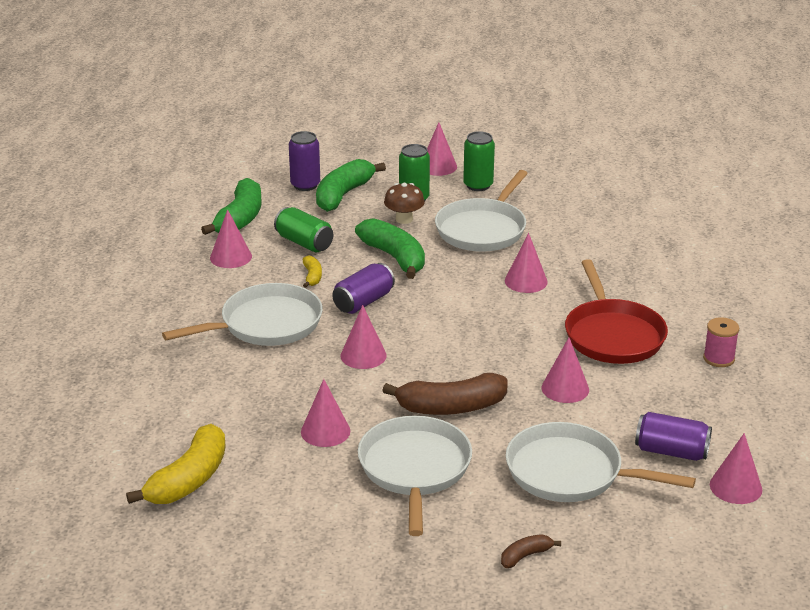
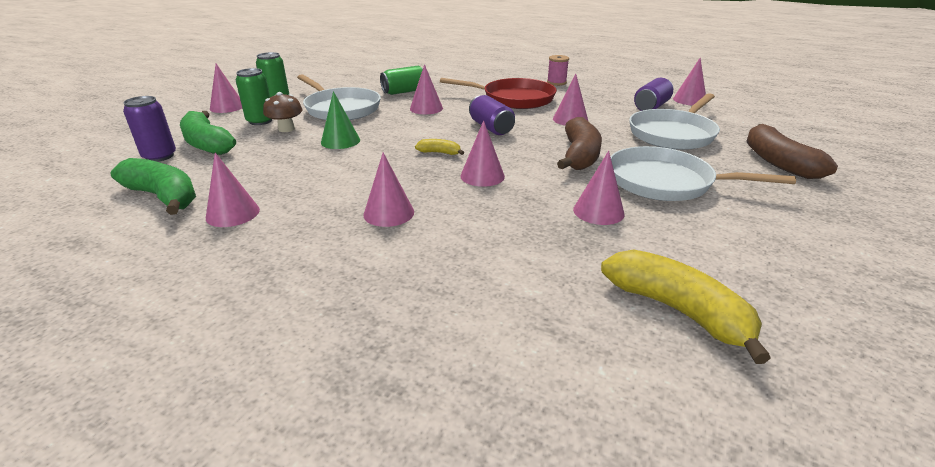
camera: 70 degrees left, 0 degrees up
(266, 324) = (389, 213): white pan -> pink cone
(304, 243) = (262, 172): green can -> green can (404, 92)
(312, 276) = (327, 178): yellow banana -> yellow banana (439, 153)
(363, 302) = (396, 163): purple can -> purple can (491, 128)
(394, 257) = (340, 141): green banana -> green cone
(525, 556) = (778, 162): brown banana -> brown banana, size x2.08

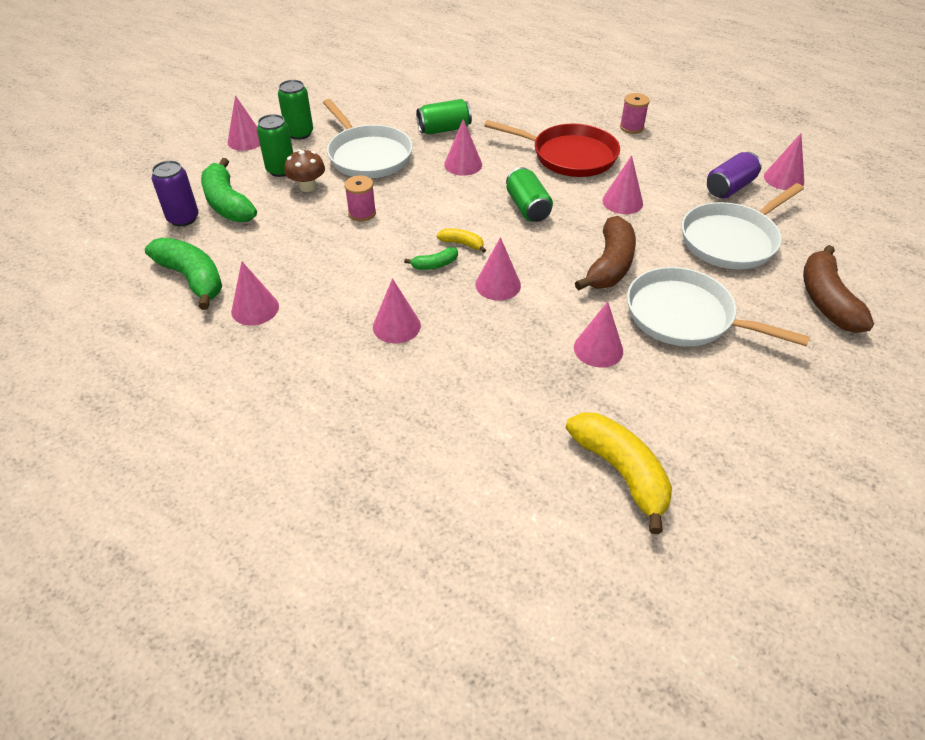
camera: 10 degrees right, 15 degrees up
(340, 141) = (362, 213): green cone -> pink spool
(417, 168) = (435, 265): none -> green banana
(491, 128) = (527, 207): purple can -> green can

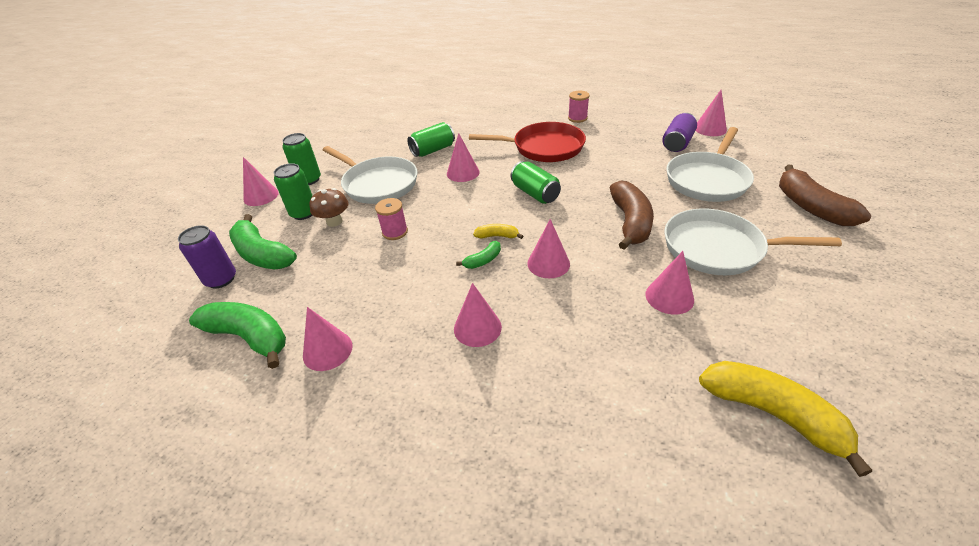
camera: 15 degrees left, 5 degrees down
(622, 202) = (606, 171): pink cone -> none

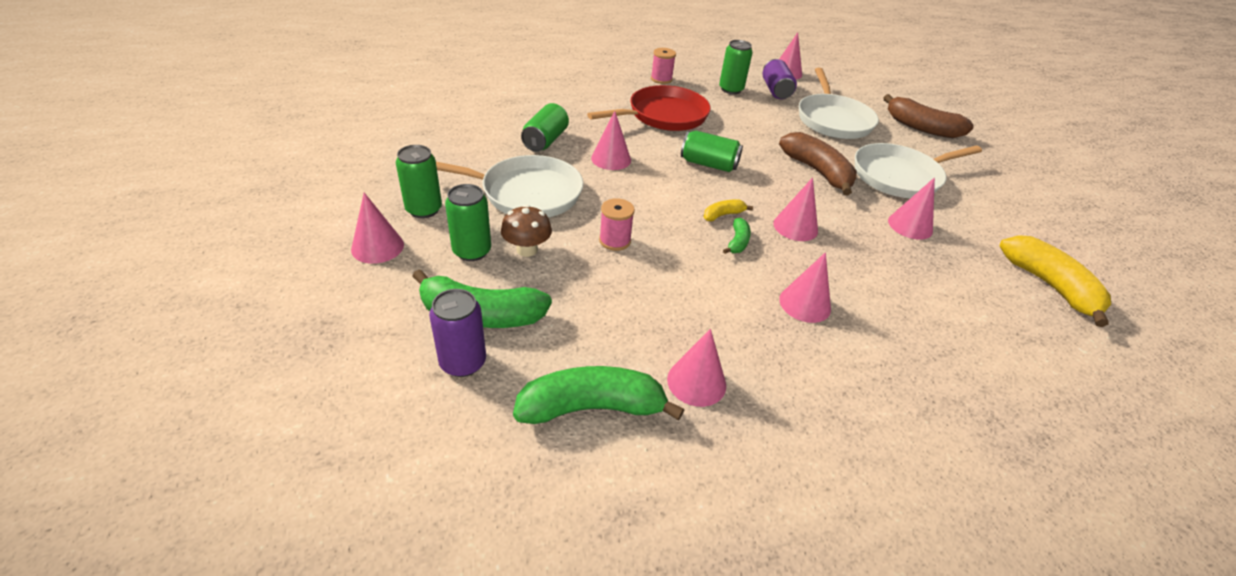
camera: 40 degrees left, 0 degrees up
(632, 136) = (731, 89): none -> green can
(772, 414) = (1049, 286): yellow banana -> yellow banana turned 60 degrees clockwise

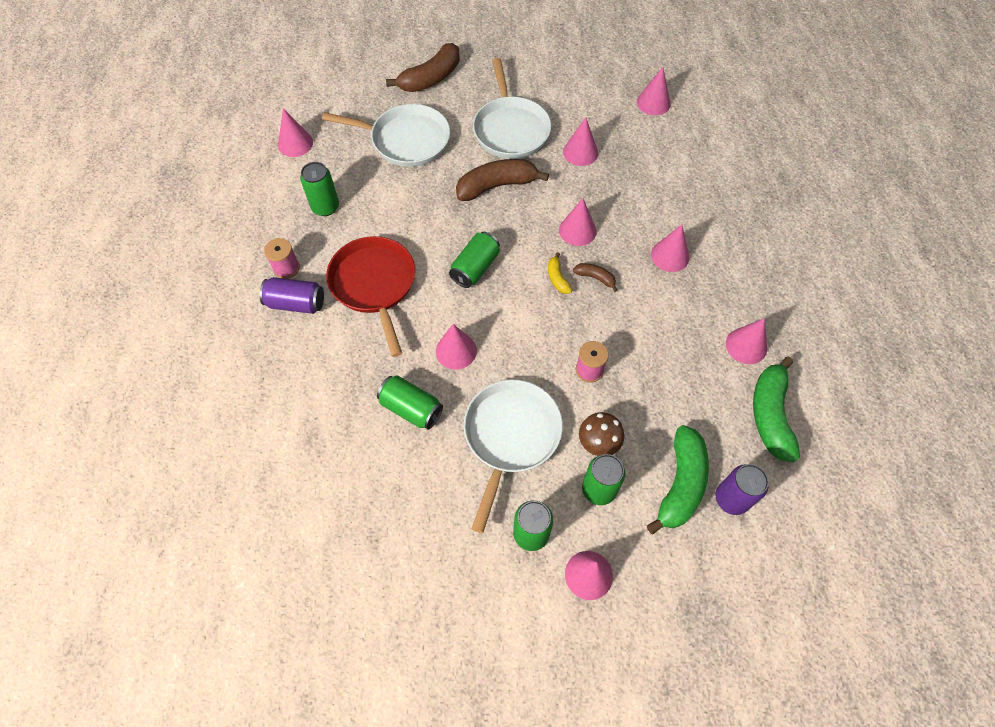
camera: 75 degrees left, 20 degrees up
(737, 242) = (595, 278): green banana -> brown banana
(775, 90) = (336, 167): purple can -> purple can (296, 303)
(1049, 286) = (653, 103): yellow banana -> pink cone

